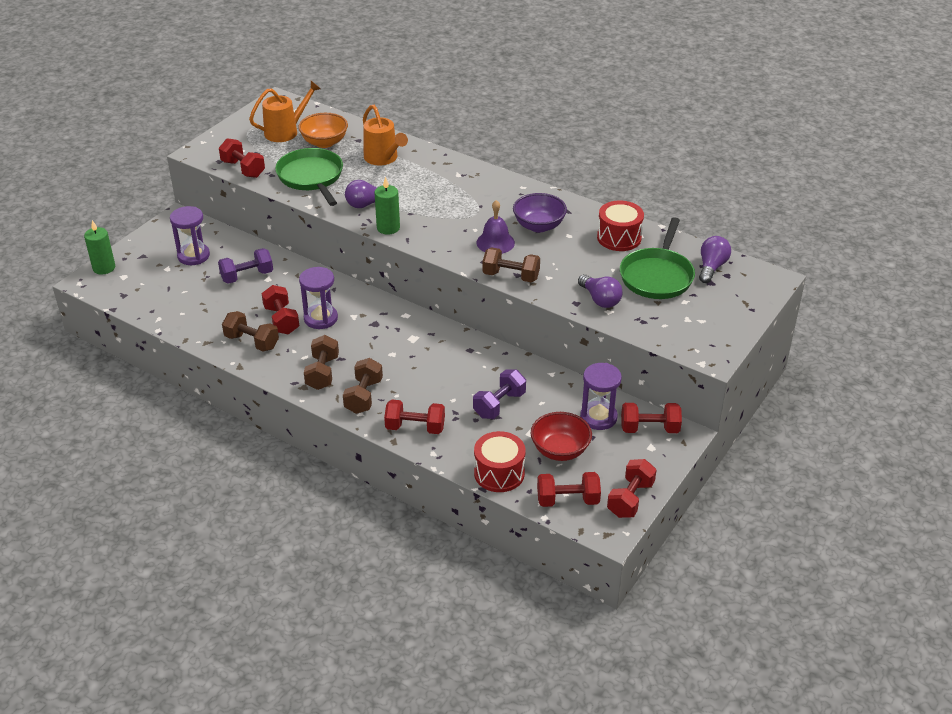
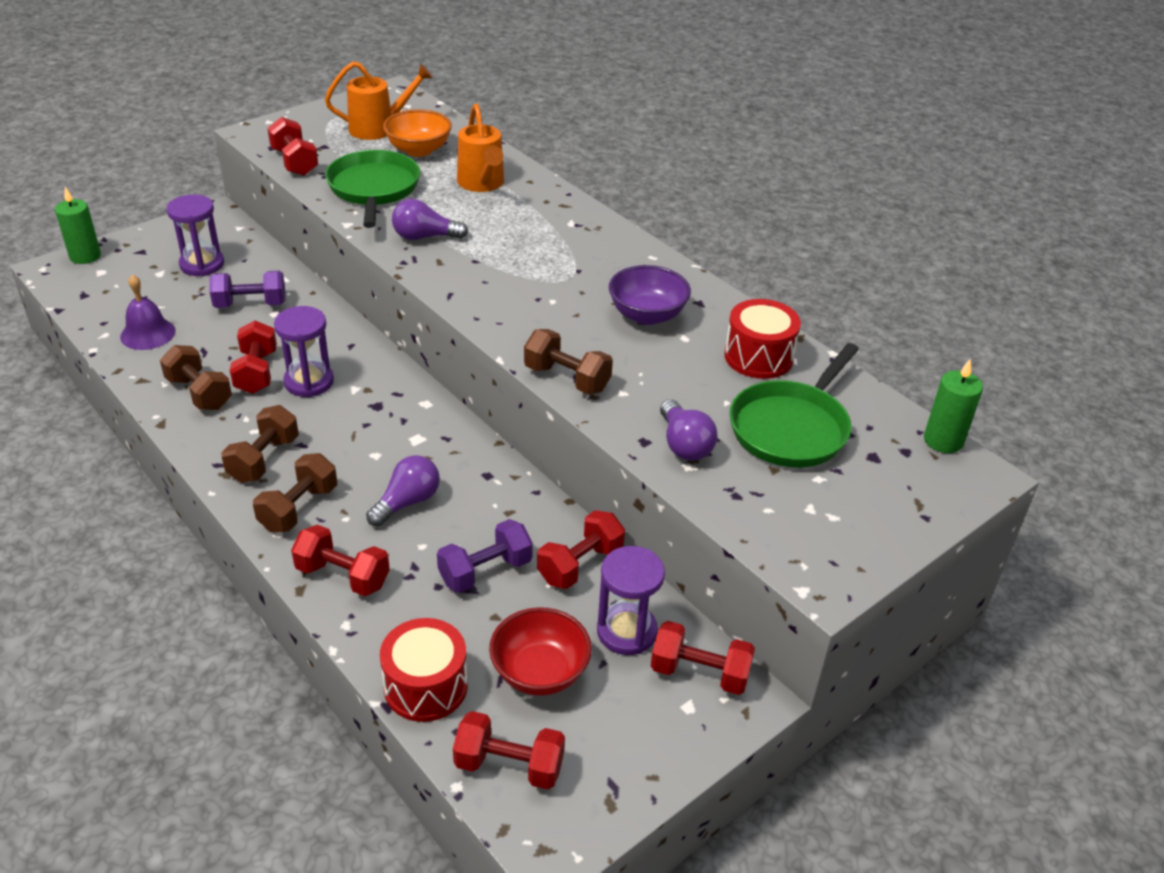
camera: 15 degrees right, 0 degrees up
(388, 228) = (433, 274): green candle -> green candle (943, 440)
(495, 242) = (571, 325): purple bell -> purple bell (148, 333)
(630, 499) = (612, 793): red dumbbell -> red dumbbell (580, 565)
(711, 267) = (885, 433): purple light bulb -> purple light bulb (407, 502)

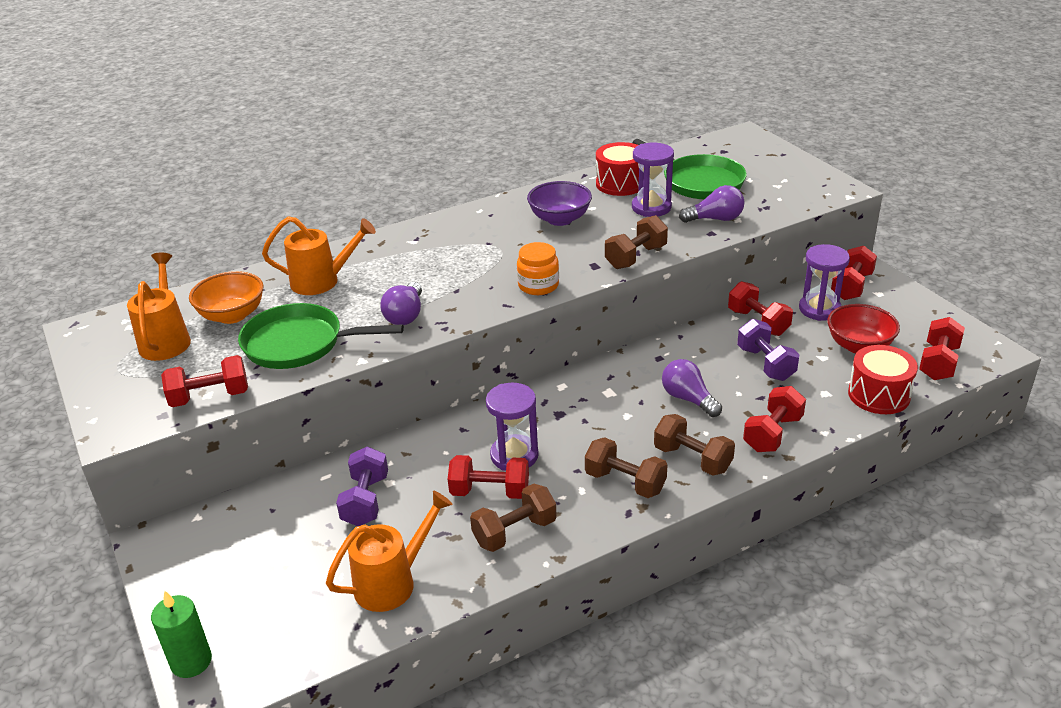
camera: 75 degrees left, 5 degrees down
(148, 333) = (393, 582): purple bell -> orange watering can
(202, 264) = (265, 545): purple hourglass -> purple hourglass (651, 207)
(491, 312) = (538, 285): none -> orange jar
(943, 440) = (714, 139): green candle -> none

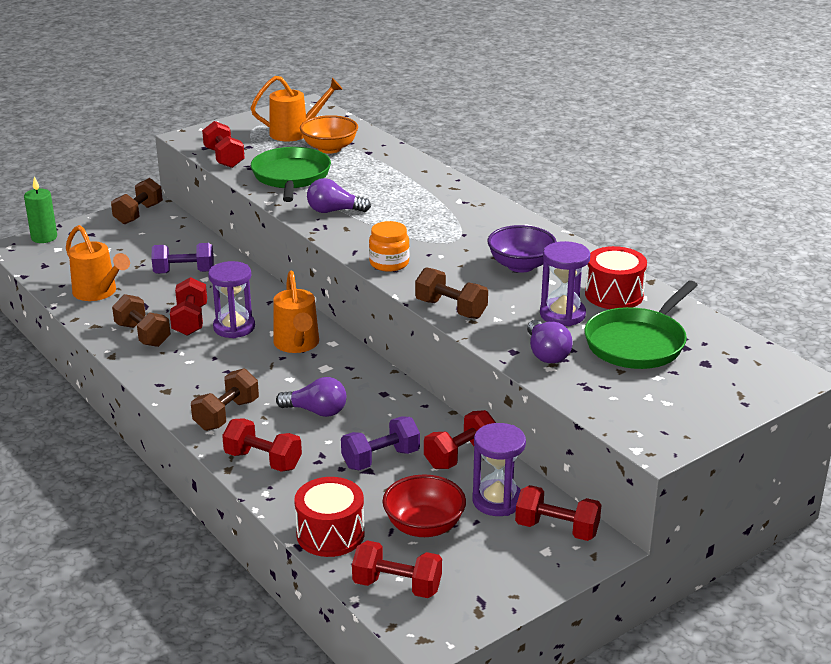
camera: 80 degrees right, 5 degrees down
(322, 281) = (383, 173): orange watering can -> orange watering can (297, 345)
(625, 482) = (197, 381): brown dumbbell -> brown dumbbell (138, 214)
(688, 399) = (316, 411): purple light bulb -> purple light bulb turned 60 degrees clockwise

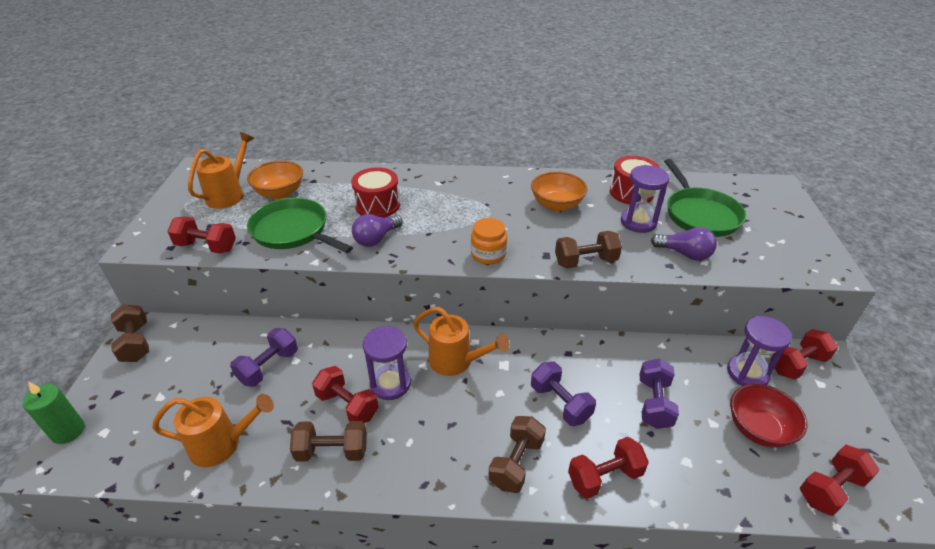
camera: 50 degrees left, 10 degrees up
(226, 415) = (516, 463): brown dumbbell -> brown dumbbell turned 45 degrees clockwise
(316, 411) = (560, 403): purple light bulb -> purple dumbbell
(330, 534) = (739, 491): red drum -> red drum (377, 205)
(460, 455) = (679, 360): red dumbbell -> none
(520, 265) = (556, 205): purple bowl -> orange bowl

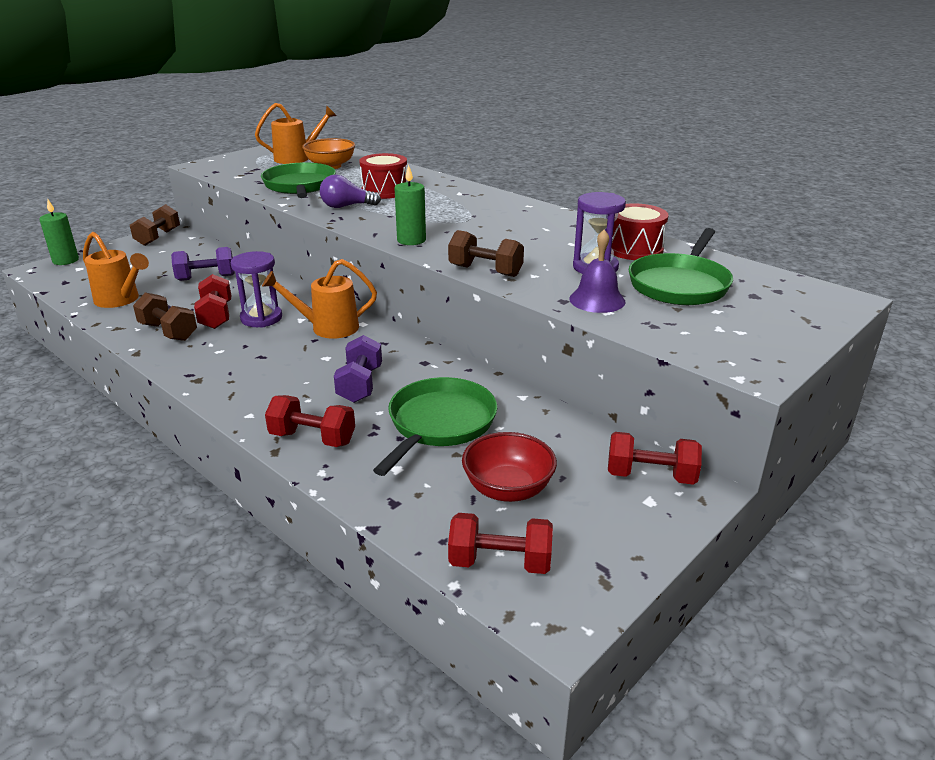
camera: 40 degrees right, 10 degrees down
(206, 247) = (234, 177): red dumbbell -> none
(456, 362) = (327, 328): orange watering can -> orange watering can turned 105 degrees clockwise
(488, 254) = (411, 240): orange jar -> green candle
(516, 463) = (265, 397): brown dumbbell -> none
(556, 205) = (537, 234): orange bowl -> none
(654, 403) = (439, 424): purple dumbbell -> green pan
(684, 254) = (597, 300): purple light bulb -> purple bell
(747, 373) = (576, 453): purple hourglass -> none

